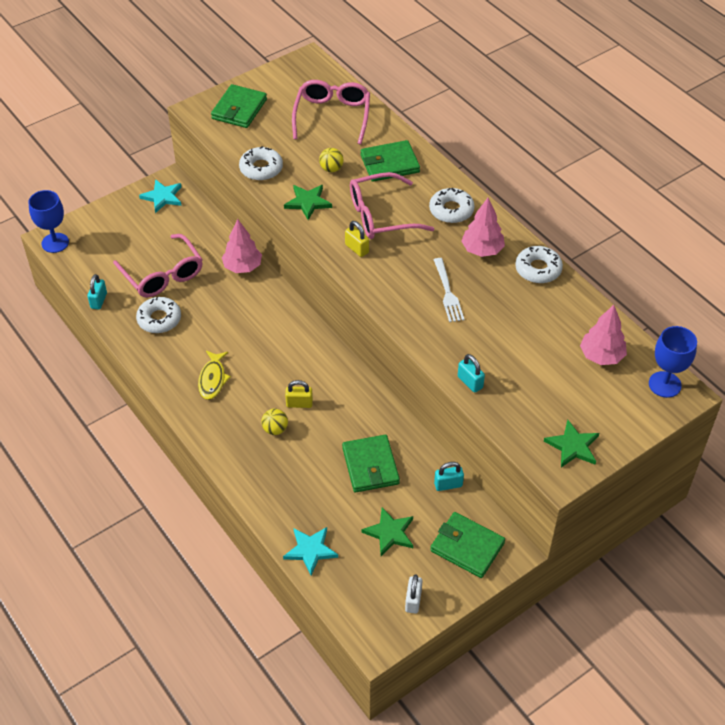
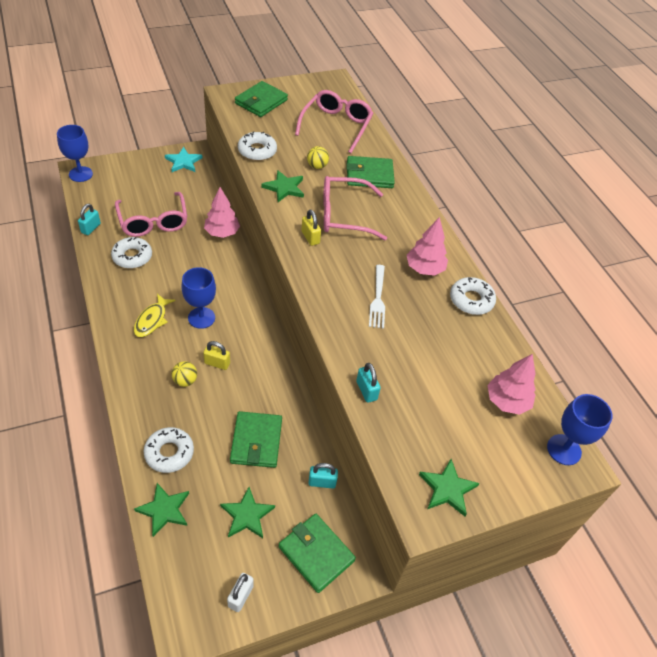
camera: 10 degrees right, 0 degrees up
(262, 363) = (201, 318): none -> blue goblet
(310, 550) = (164, 510): turquoise star -> green star
(451, 210) = (409, 227): white donut -> white donut (169, 453)

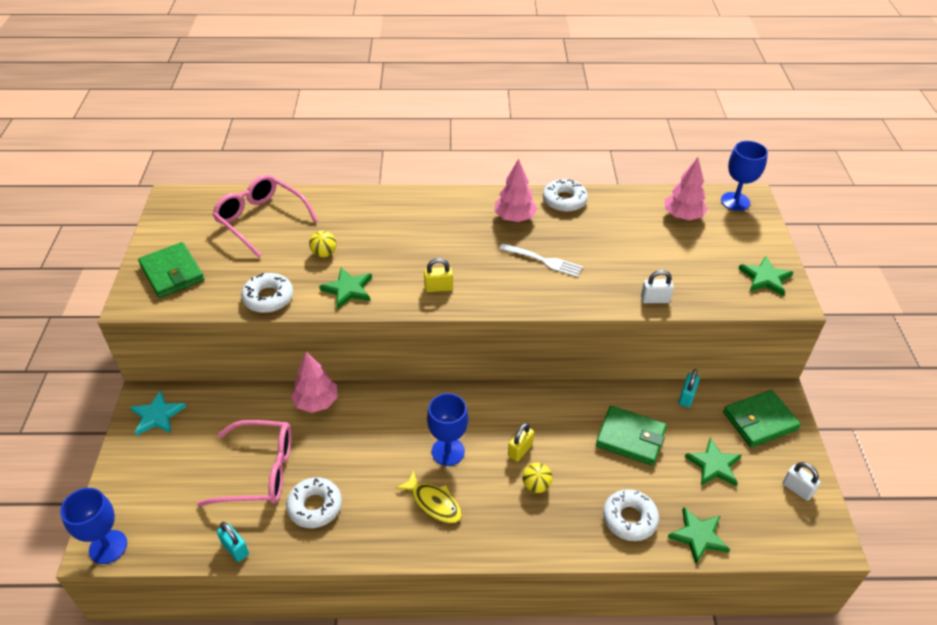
camera: 65 degrees left, 5 degrees down
(344, 215) = (415, 253): pink glasses -> none
(366, 390) = (655, 299): turquoise padlock -> white padlock
(369, 175) = (360, 217): green wallet -> none

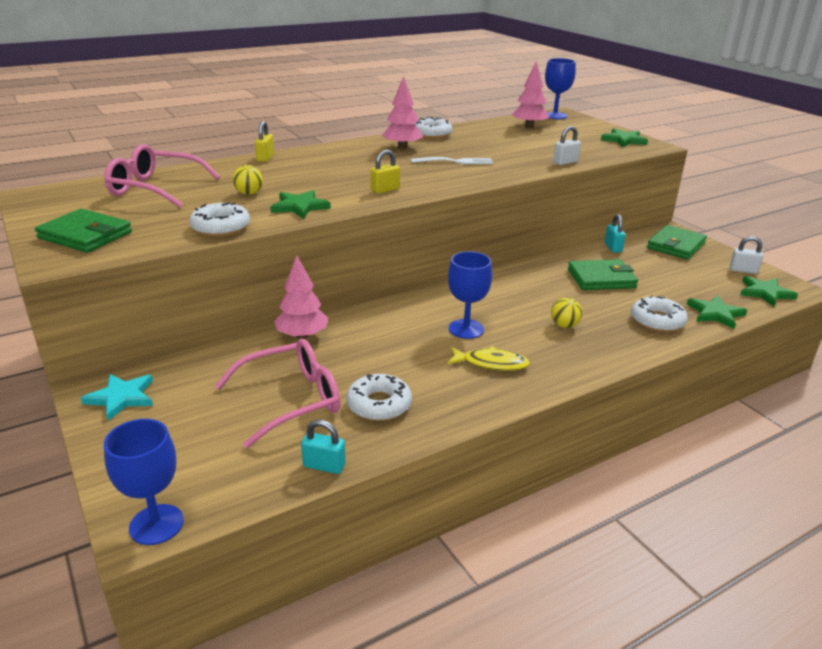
camera: 30 degrees left, 15 degrees down
(520, 450) = (526, 310): yellow padlock -> yellow padlock (265, 158)
(714, 465) = (676, 275): green star -> green star (765, 293)

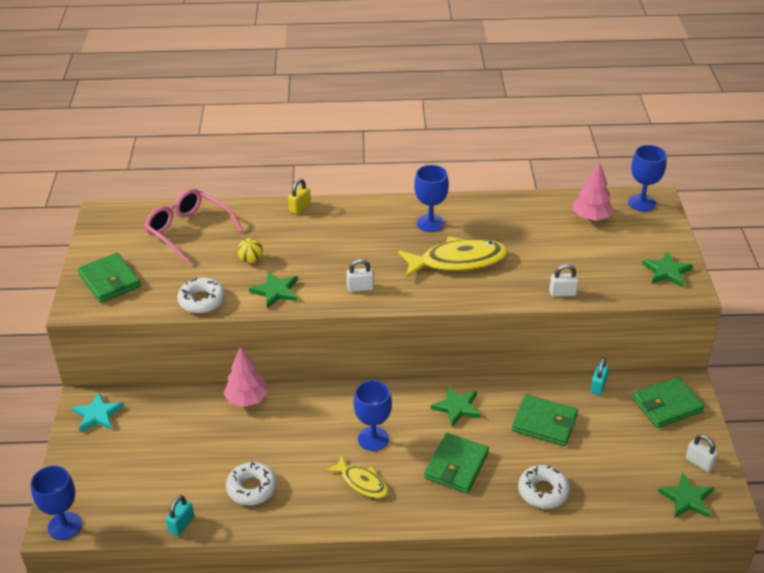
camera: 30 degrees right, 10 degrees up
(291, 400) = (198, 460): pink glasses -> none
(324, 465) = (181, 524): turquoise padlock -> turquoise padlock turned 75 degrees clockwise
(385, 190) = (360, 287): yellow padlock -> white padlock
(402, 147) = (430, 223): pink tree -> blue goblet
(431, 134) = (477, 206): white donut -> none
(455, 162) = (458, 261): white fork -> yellow fish
(564, 325) = (456, 465): yellow ball -> green wallet
(715, 314) = (606, 504): green star -> green star (457, 407)

